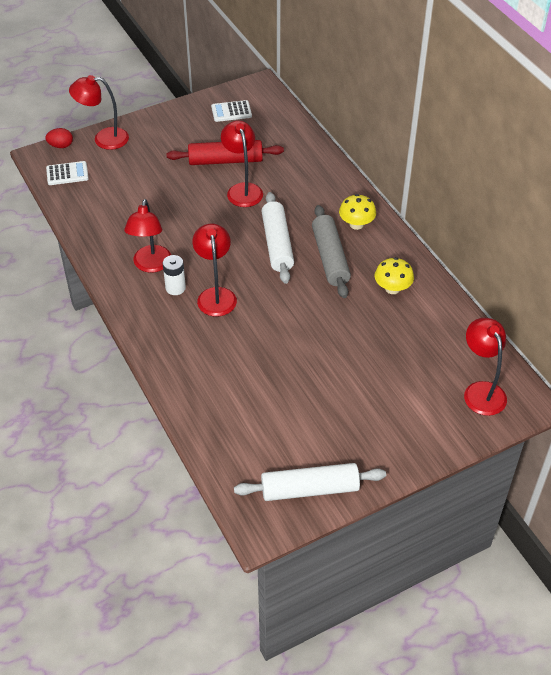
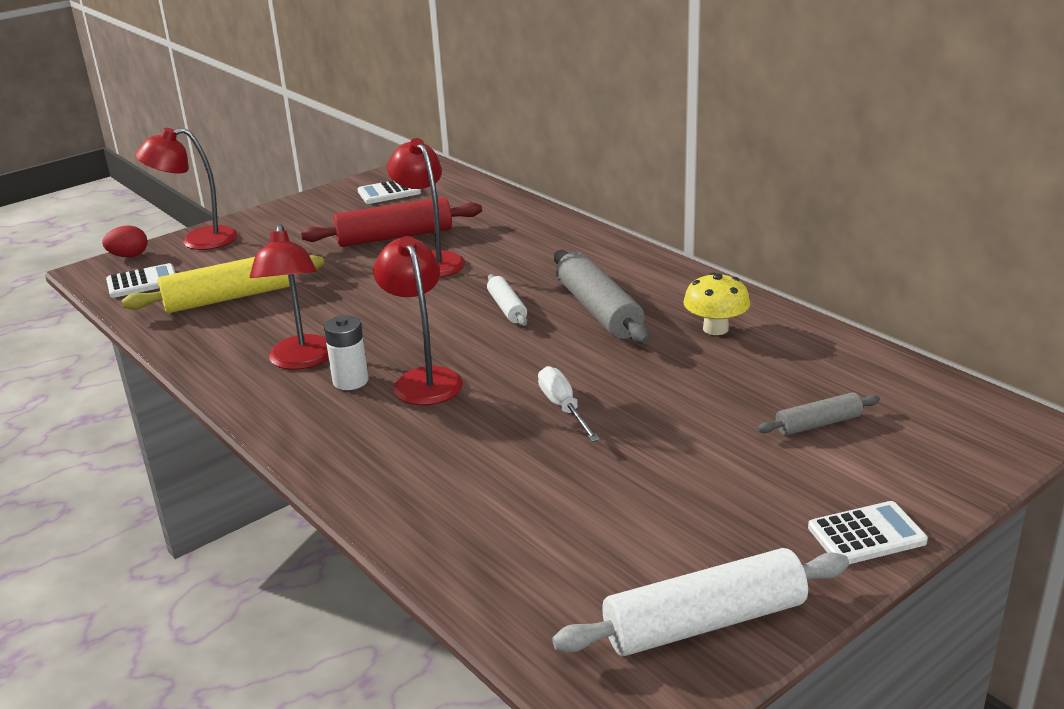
camera: 10 degrees left, 20 degrees down
(116, 200) = (228, 298): none -> yellow rolling pin
(277, 244) = (507, 308): white rolling pin -> white rolling pin, size x0.54
(286, 334) = (563, 408): none -> white screwdriver
(356, 224) = (623, 271): yellow mushroom -> none
(409, 455) = (866, 534): none -> white calculator
(418, 376) = (818, 424): none -> grey rolling pin
(481, 391) = (936, 425): red lamp -> none

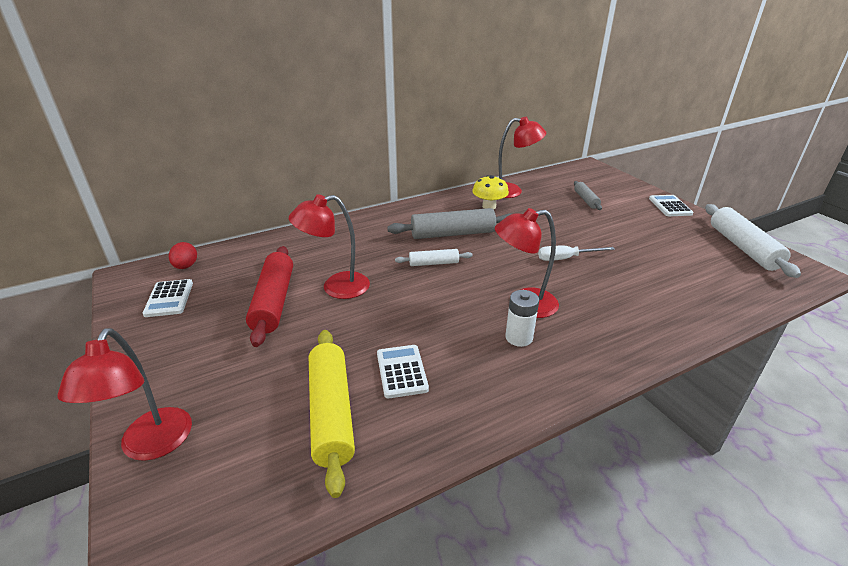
camera: 80 degrees left, 5 degrees up
(129, 256) = (134, 523): red egg -> red egg (186, 266)
(142, 282) = (235, 499): white calculator -> white calculator (401, 371)
(301, 361) = (480, 363): red lamp -> red lamp (512, 191)

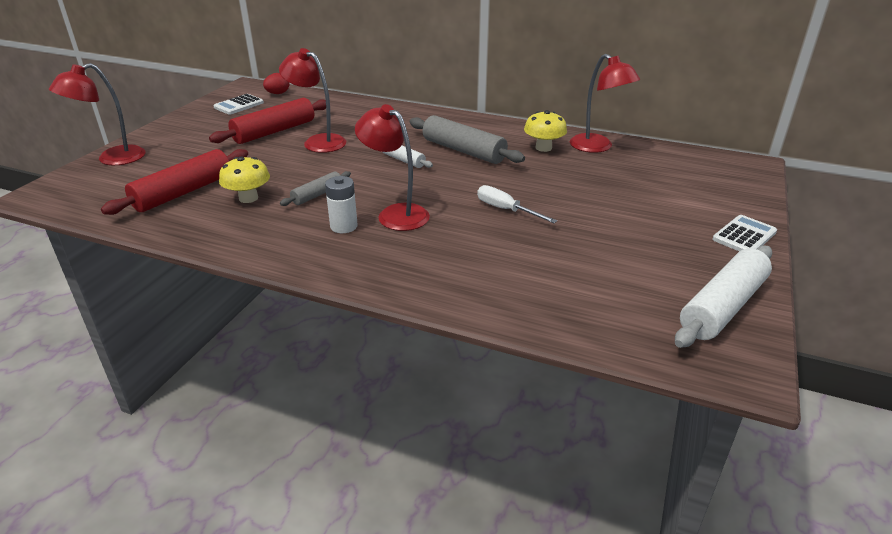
camera: 50 degrees right, 0 degrees up
(331, 413) = (183, 192): yellow rolling pin -> red rolling pin
(401, 371) = (248, 198): white calculator -> yellow mushroom
(586, 200) = (655, 186): grey rolling pin -> grey rolling pin (317, 195)

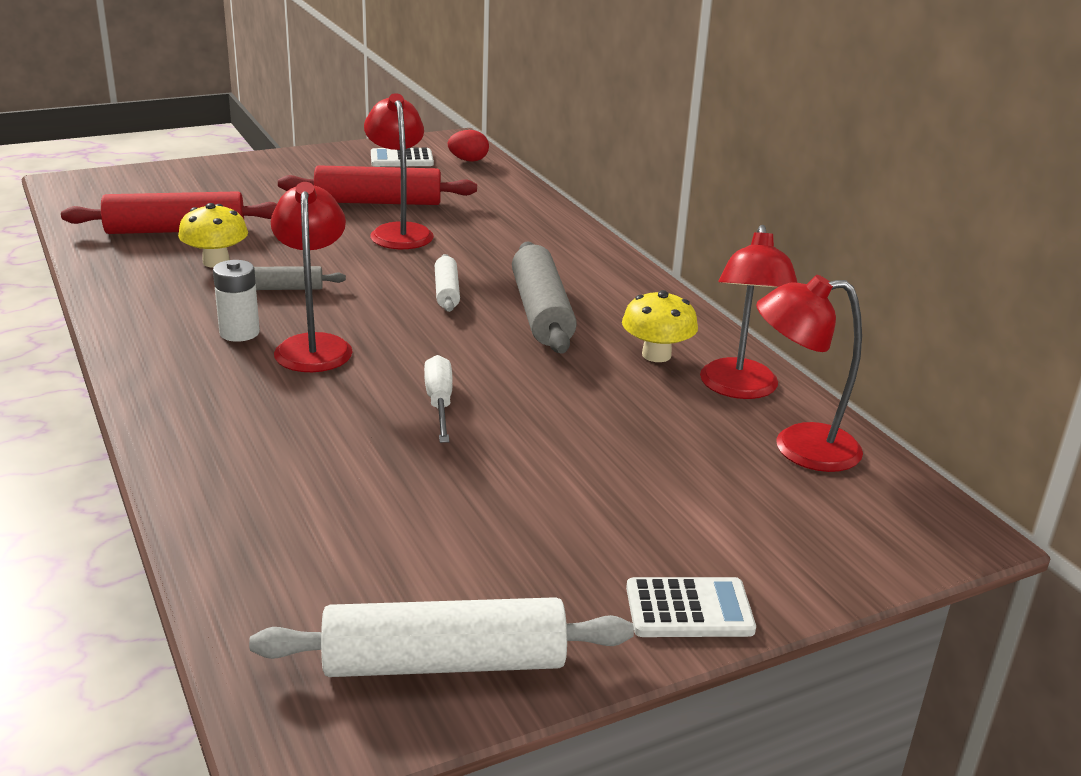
camera: 40 degrees right, 5 degrees down
(112, 159) = (184, 172): red lamp -> red lamp (799, 448)

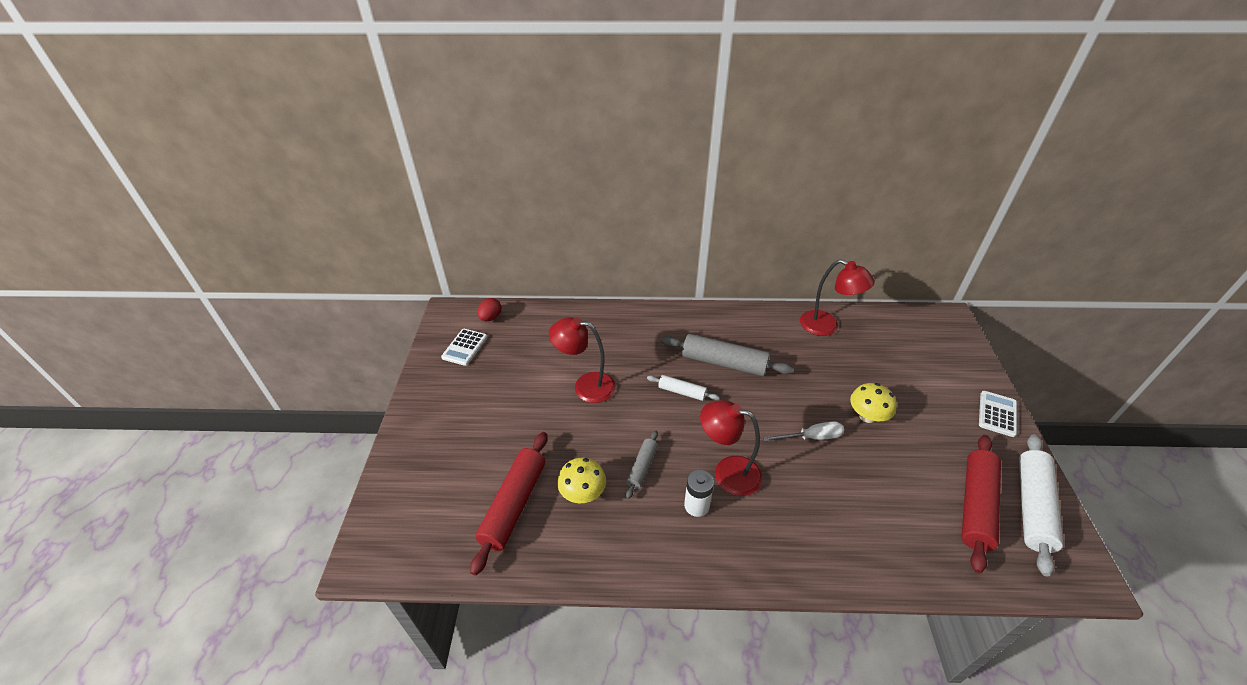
camera: 60 degrees left, 15 degrees up
(378, 202) = (532, 381): red rolling pin -> red rolling pin (975, 505)
(439, 403) = (811, 437): white screwdriver -> white screwdriver turned 150 degrees clockwise
(656, 355) = (785, 339): yellow mushroom -> yellow mushroom (867, 416)
(799, 448) = (882, 331): red lamp -> none

